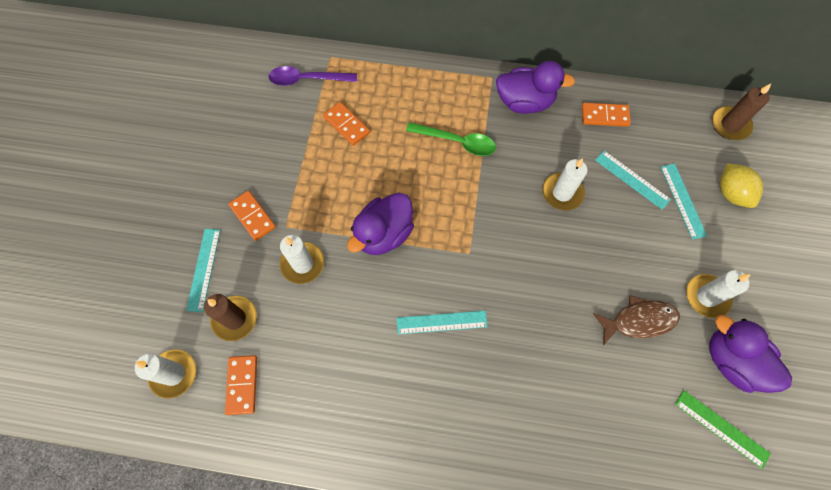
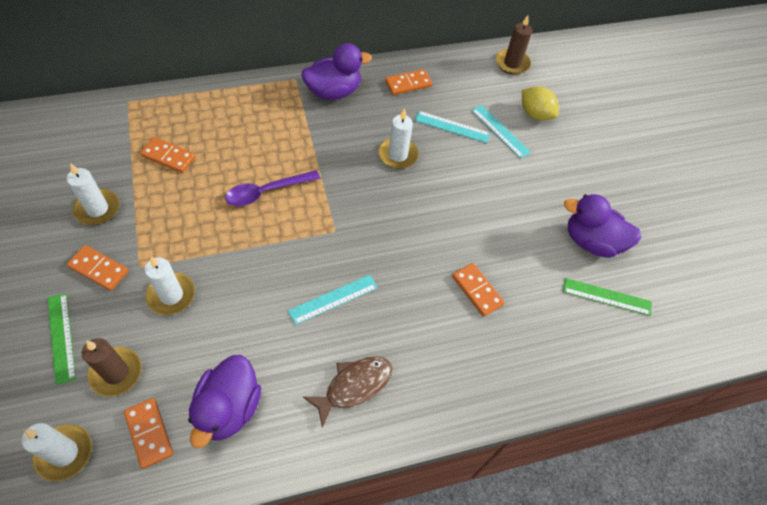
camera: 30 degrees left, 10 degrees down
(204, 269) = (61, 337): turquoise ruler -> green ruler
(307, 79) = (110, 127): purple spoon -> purple spoon (266, 192)
(384, 234) = (245, 241): purple duck -> purple duck (229, 408)
(457, 142) = (284, 141): green spoon -> none
(584, 367) = (477, 290): none -> orange domino
(638, 320) = (505, 236): brown fish -> brown fish (354, 386)
(706, 297) = (551, 199): white candle -> white candle (97, 209)

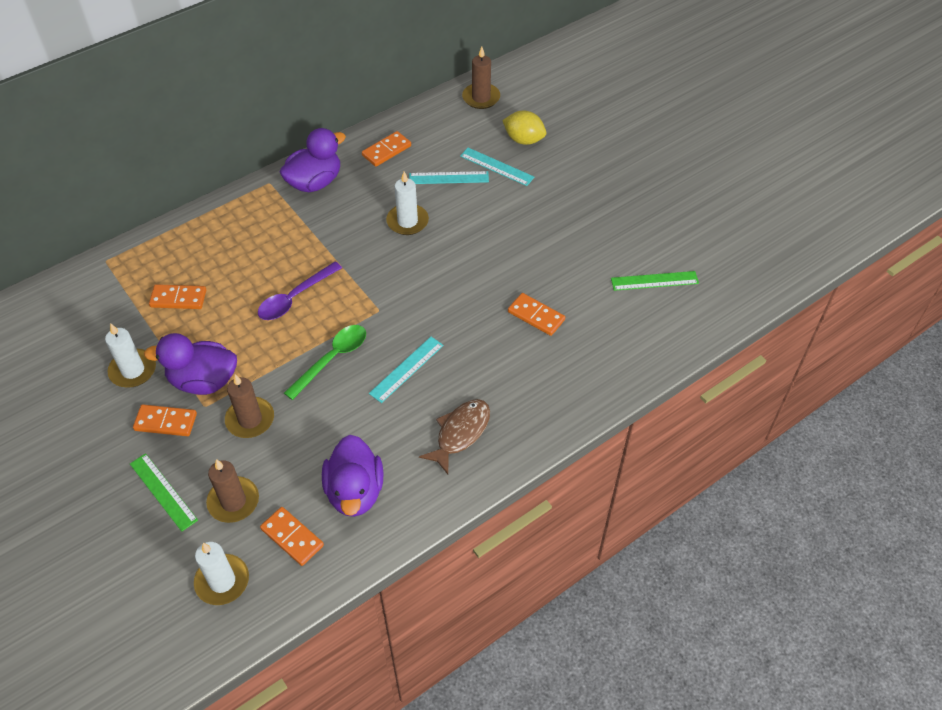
camera: 15 degrees left, 5 degrees down
(171, 295) = (250, 419): white candle -> brown candle
(271, 263) = (332, 359): none -> green spoon
(591, 241) = (622, 238): purple duck -> purple duck (203, 381)

